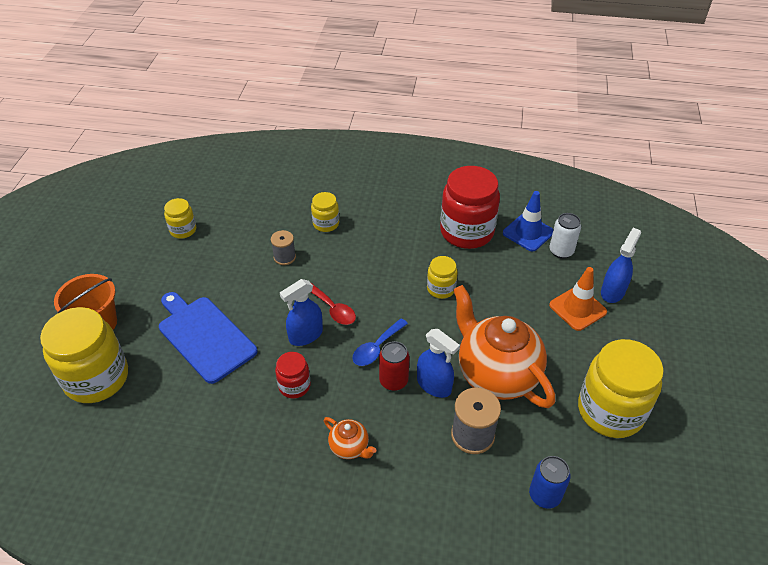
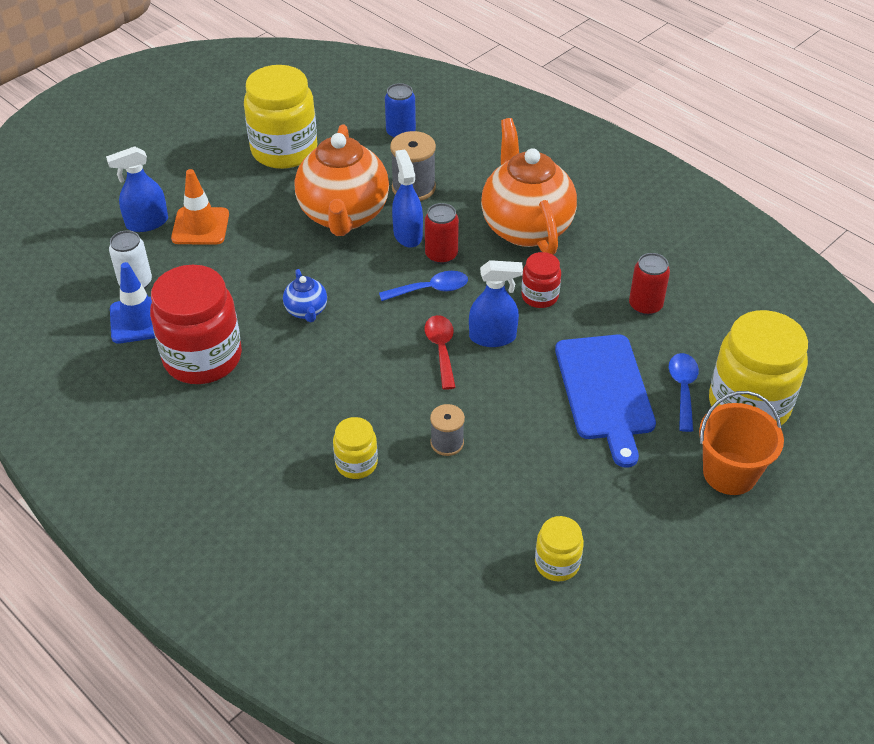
camera: 145 degrees left, 0 degrees up
(150, 366) = (683, 389): none -> blue spoon
(208, 423) = (645, 305): none -> red can
(349, 447) = (525, 227): orange teapot -> orange teapot, size x2.28
(441, 289) = (306, 311): yellow jar -> blue teapot

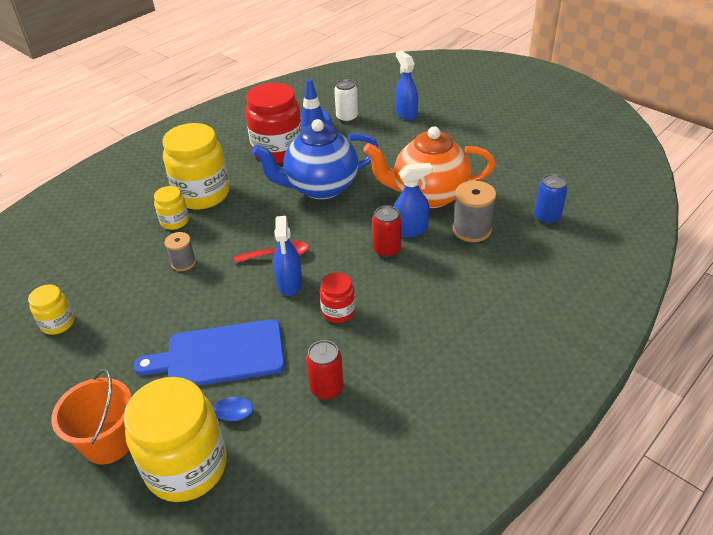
camera: 90 degrees right, 5 degrees down
(200, 226) = (405, 134): orange traffic cone -> none
(284, 150) = (502, 160): yellow jar -> yellow jar (202, 194)
(306, 311) = (320, 187): blue teapot -> blue teapot, size x2.28
(430, 289) = (345, 246): blue spoon -> none
(525, 227) = (430, 301): orange teapot -> none

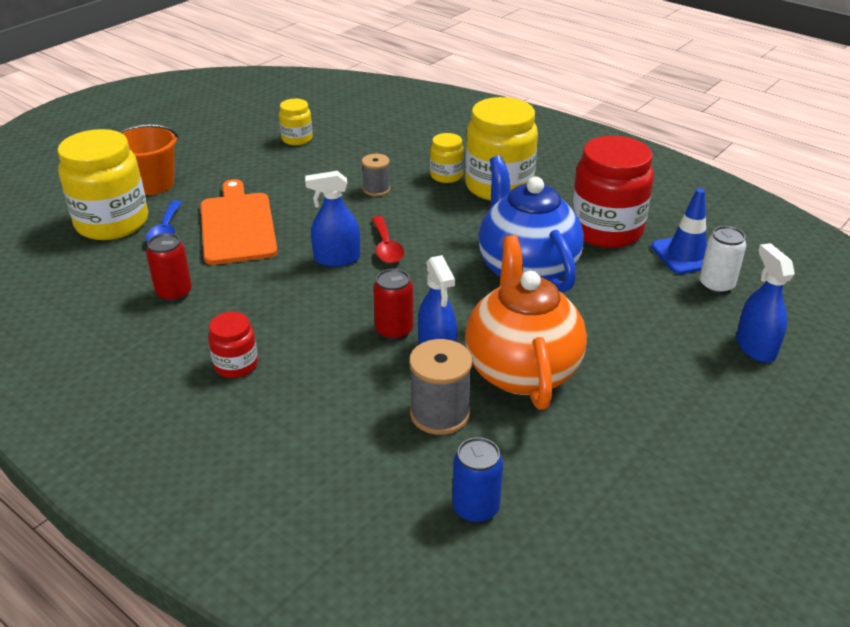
camera: 85 degrees right, 5 degrees down
(220, 355) = (237, 225): blue cutting board -> orange cutting board
(338, 312) = (285, 295): red jar -> red jar (236, 365)
(406, 114) = (755, 347): blue spray bottle -> blue spray bottle turned 75 degrees counterclockwise

